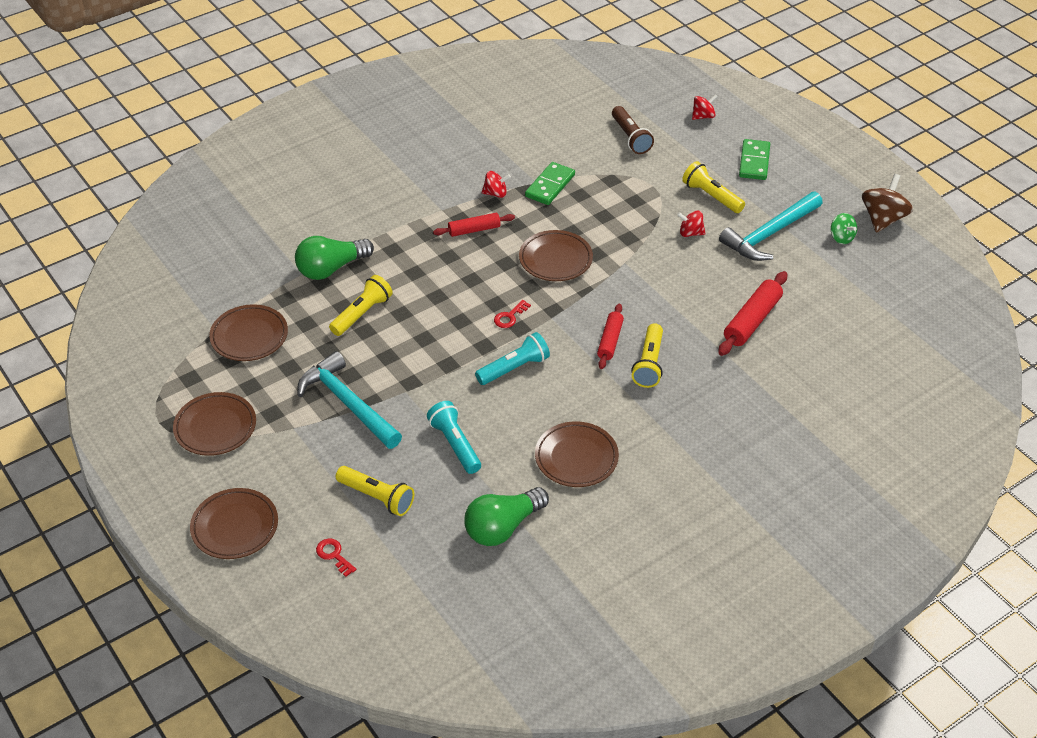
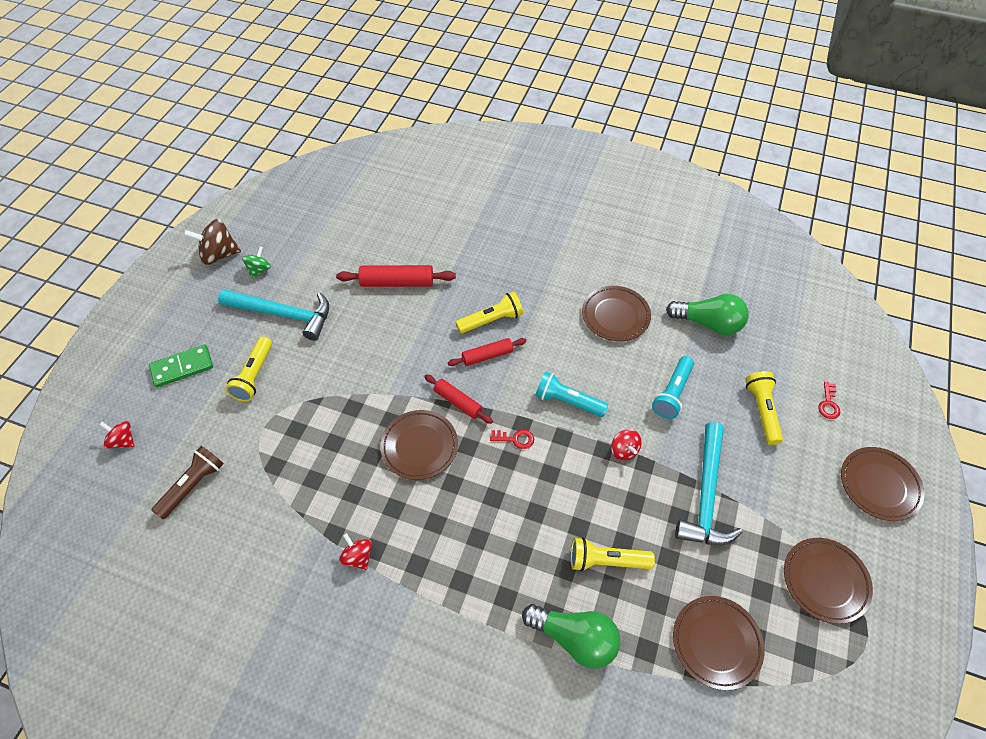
camera: 125 degrees left, 10 degrees up
(474, 230) = (425, 540): red rolling pin -> red rolling pin (458, 402)
(550, 186) = (315, 514): green domino -> none
(690, 233) = (316, 367): red spinning top -> red spinning top (624, 450)

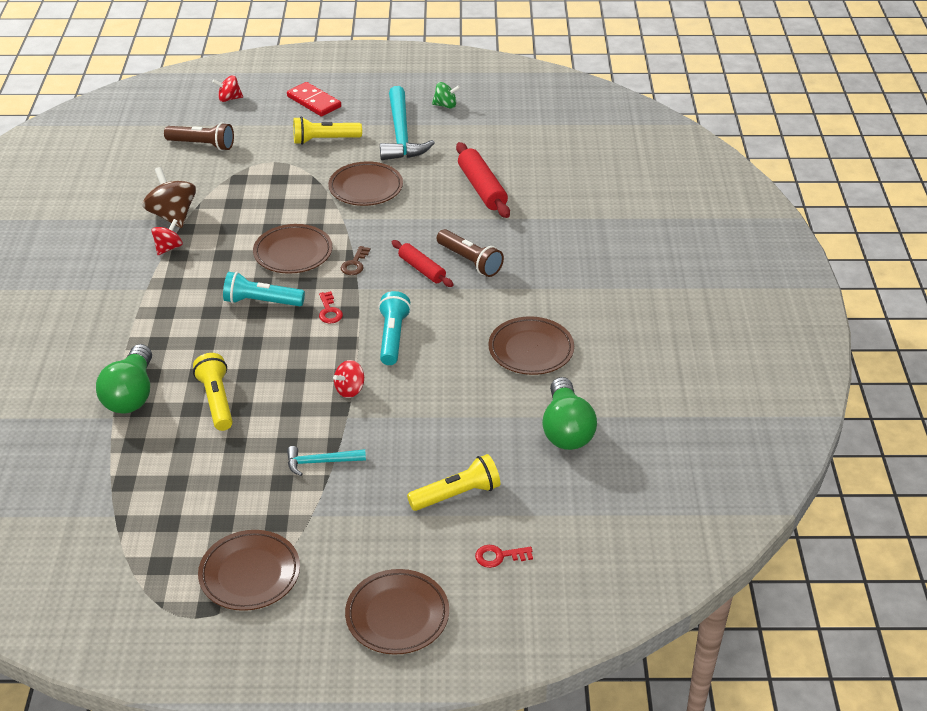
camera: 70 degrees right, 15 degrees down
(123, 441) = (229, 99): red spinning top -> red spinning top turned 105 degrees counterclockwise
(182, 367) = (314, 102): green domino -> red domino
(219, 255) = (449, 79): brown spinning top -> brown spinning top (172, 216)
(458, 402) = (355, 264): red rolling pin -> brown key
(491, 320) = (470, 261): yellow flashlight -> brown flashlight
(672, 393) = (444, 414): turquoise flashlight -> turquoise flashlight (261, 302)
(706, 495) = (321, 462): turquoise hammer -> turquoise hammer, size x0.51
(716, 643) = (153, 494): brown plate -> brown plate (366, 188)

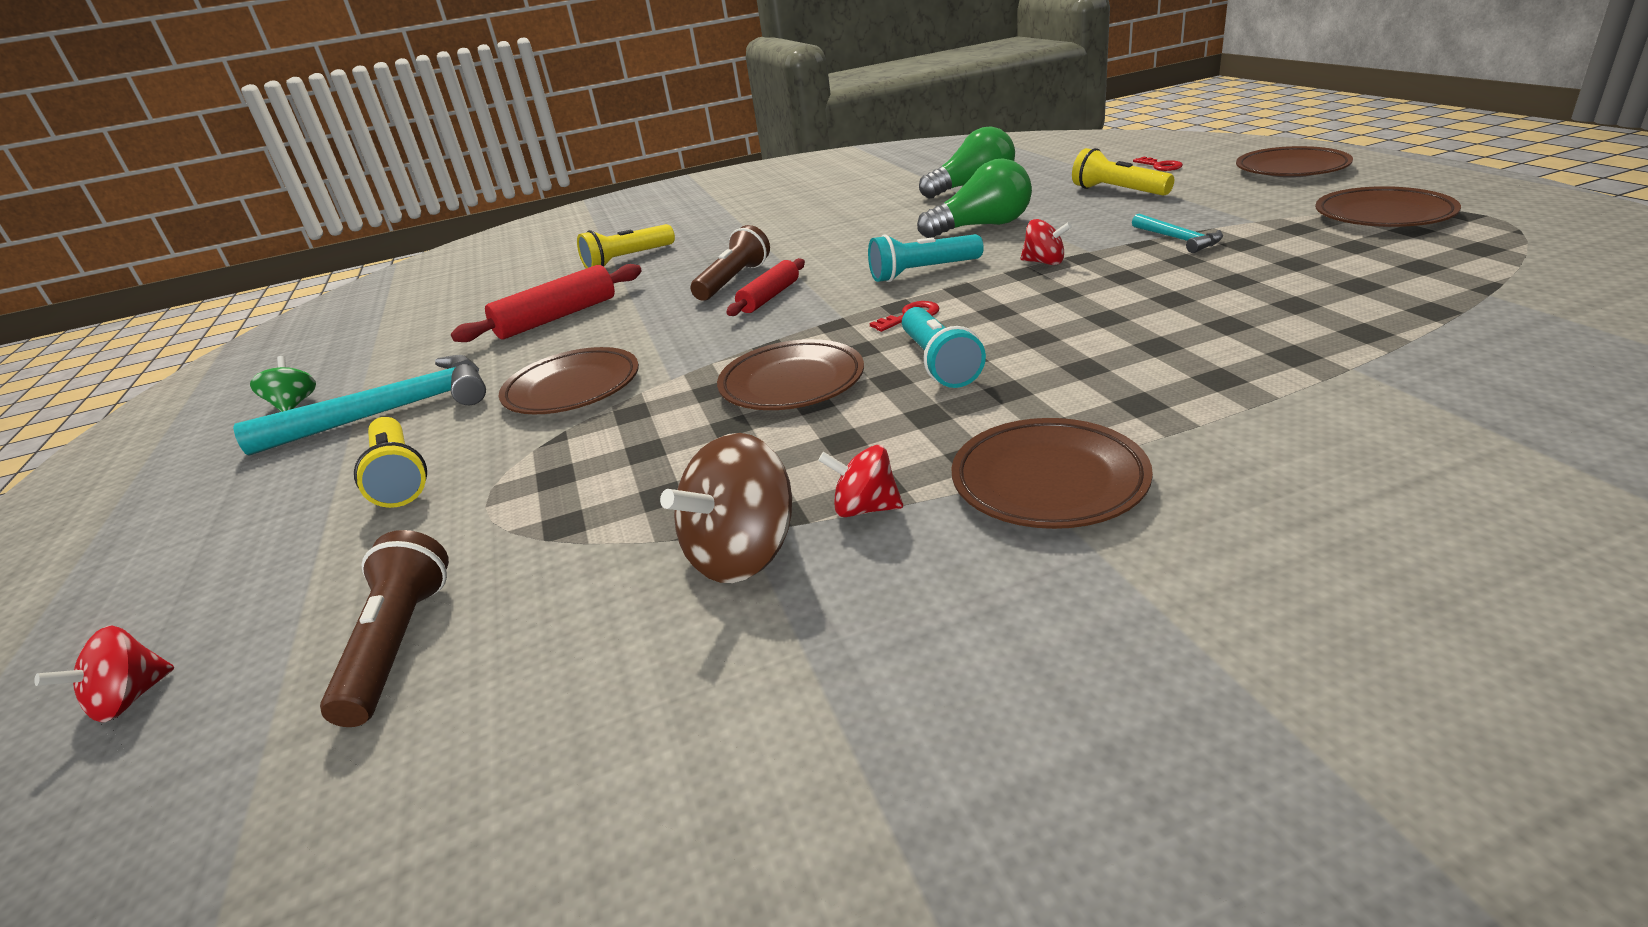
camera: 105 degrees left, 10 degrees down
(131, 394) = (1283, 374): green light bulb -> green light bulb (982, 226)
(217, 400) = (1184, 316): yellow flashlight -> yellow flashlight (627, 259)
(229, 99) = (130, 699): red spinning top -> red spinning top turned 60 degrees clockwise
(314, 102) = (217, 545): red domino -> none
(355, 264) = (787, 334): brown key -> none
(531, 350) = (874, 221): brown plate -> brown plate (1048, 481)

